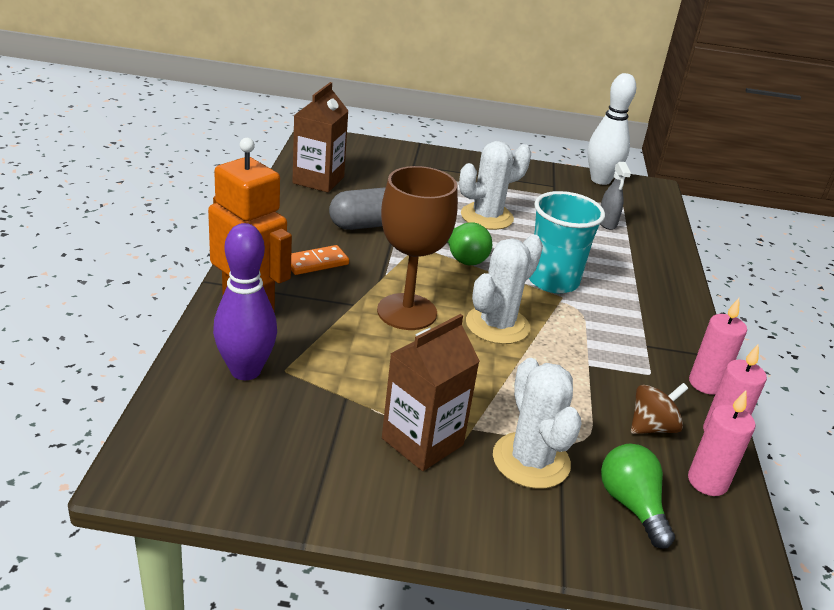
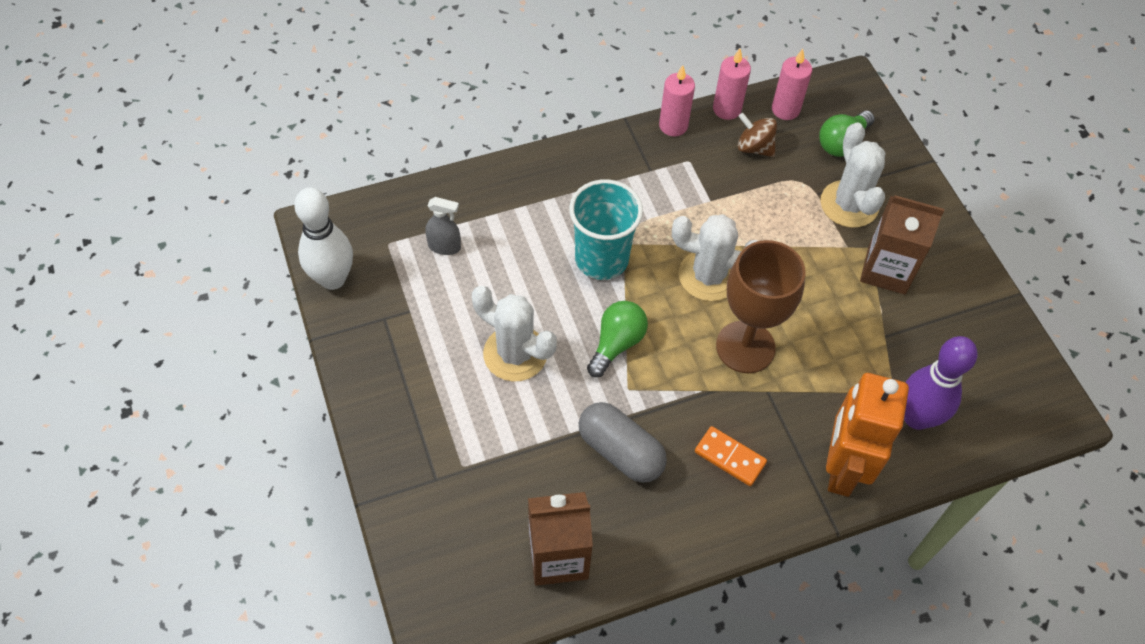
camera: 115 degrees left, 25 degrees up
(531, 460) = (849, 204): white cactus -> white cactus turned 60 degrees counterclockwise
(607, 223) = (444, 246): grey spray bottle -> grey spray bottle turned 45 degrees clockwise

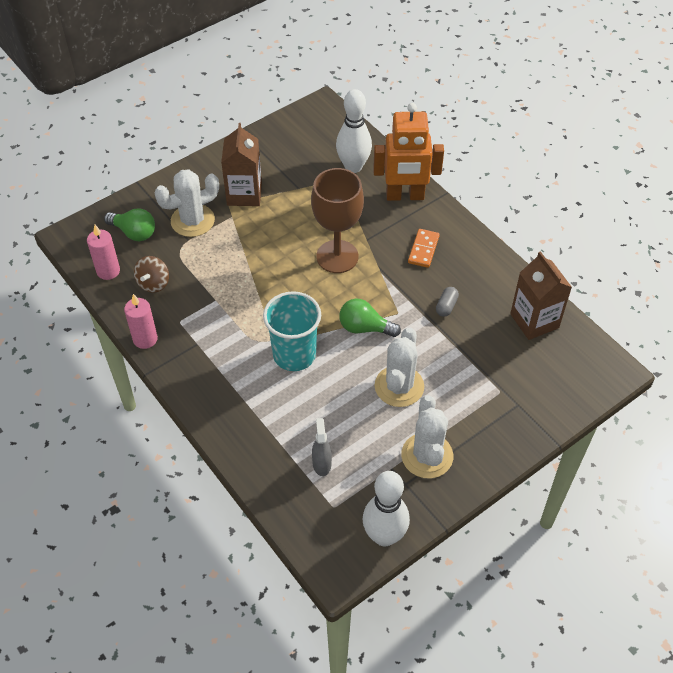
camera: 105 degrees left, 5 degrees down
(620, 451) = (446, 306): grey capsule -> grey capsule, size x0.50
(708, 276) = (285, 287): white cactus -> white cactus (427, 456)
(727, 109) = (117, 308): pink candle -> none
(916, 417) = (353, 166): purple bowling pin -> white bowling pin

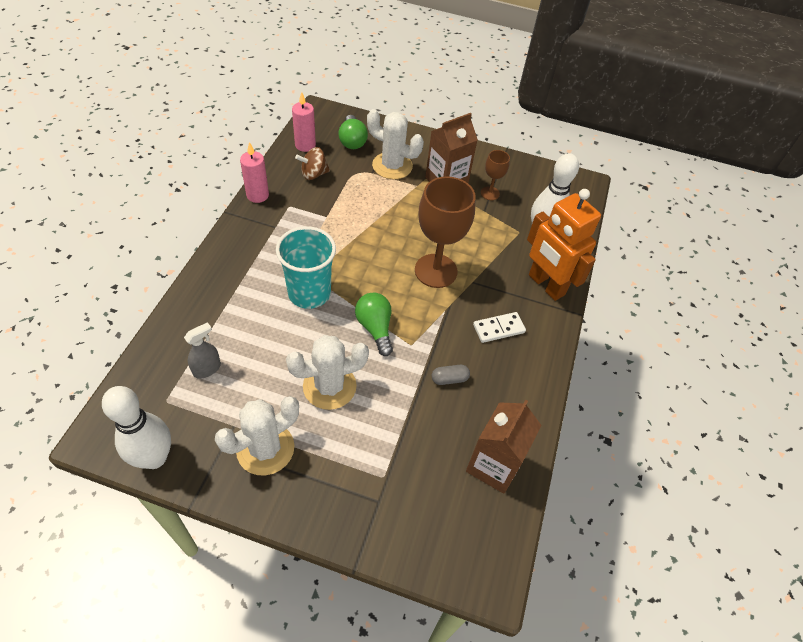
camera: 50 degrees right, 0 degrees up
(282, 173) = (490, 193): none -> brown goblet
(423, 249) = (498, 329): orange domino -> white domino

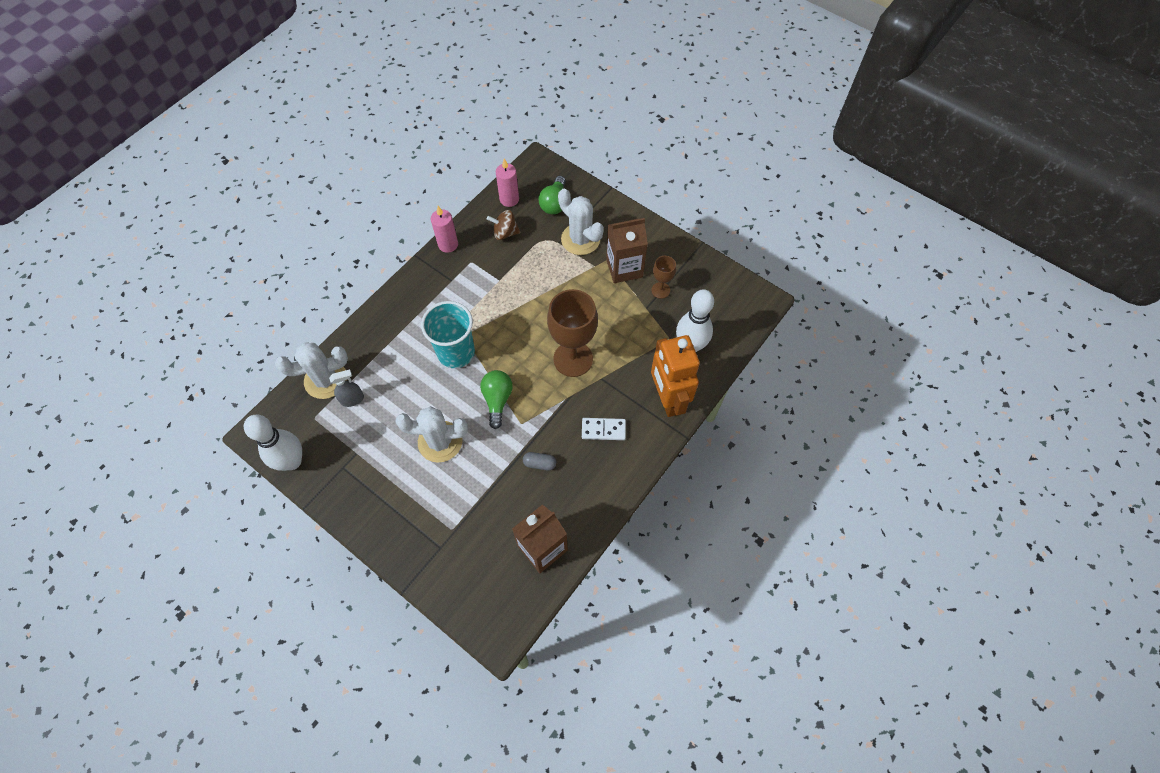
camera: 25 degrees right, 10 degrees up
(265, 449) = (372, 479): white cactus -> white cactus (326, 380)

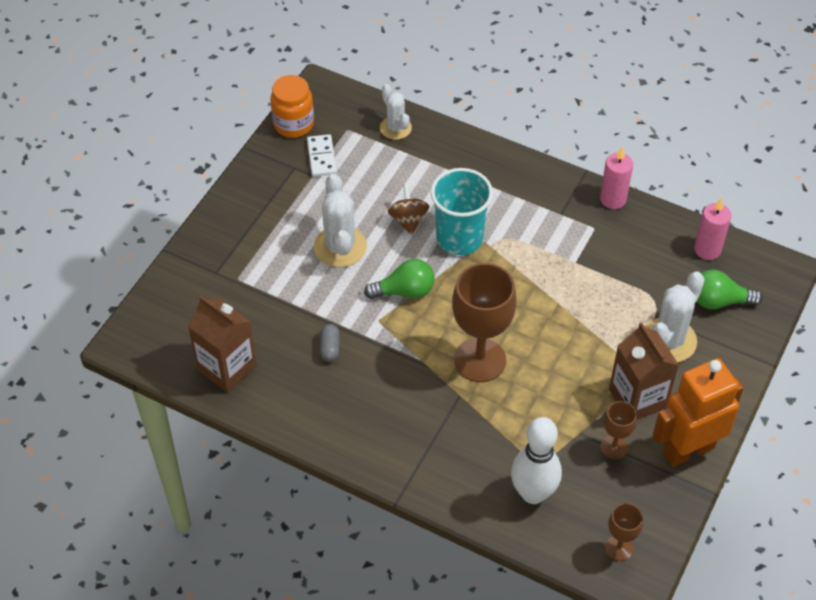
camera: 80 degrees right, 10 degrees down
(292, 461) = (293, 124): white bowling pin -> orange jar
(326, 380) = (395, 128): white cactus -> white cactus, size x0.64
(352, 399) = (376, 156): grey spray bottle -> none
(505, 233) = (651, 255): brown spinning top -> brown spinning top (408, 220)
(603, 430) = (387, 408): white domino -> white domino (321, 157)
(667, 399) = (445, 474): orange robot -> orange robot (688, 450)
(737, 304) = (619, 548): none -> brown goblet

